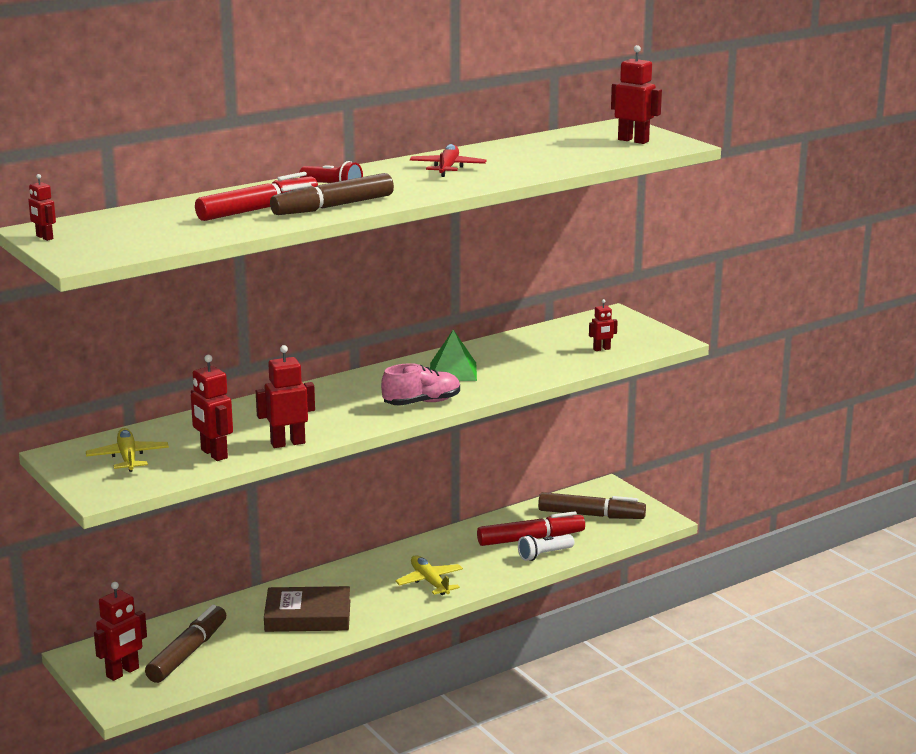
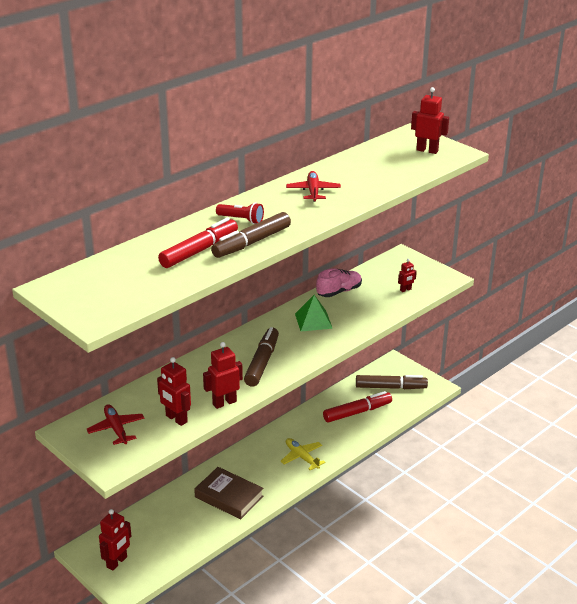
camera: 10 degrees left, 10 degrees up
(44, 237) = (56, 297): red robot -> none
(128, 458) = (116, 429): yellow plane -> red plane
(187, 653) = (156, 539): brown marker -> brown marker (262, 362)
(308, 616) = (229, 496): brown book -> brown book turned 45 degrees clockwise
(422, 403) = (303, 353): pink shoe -> pink shoe (339, 291)
(544, 555) = (370, 425): white flashlight -> none

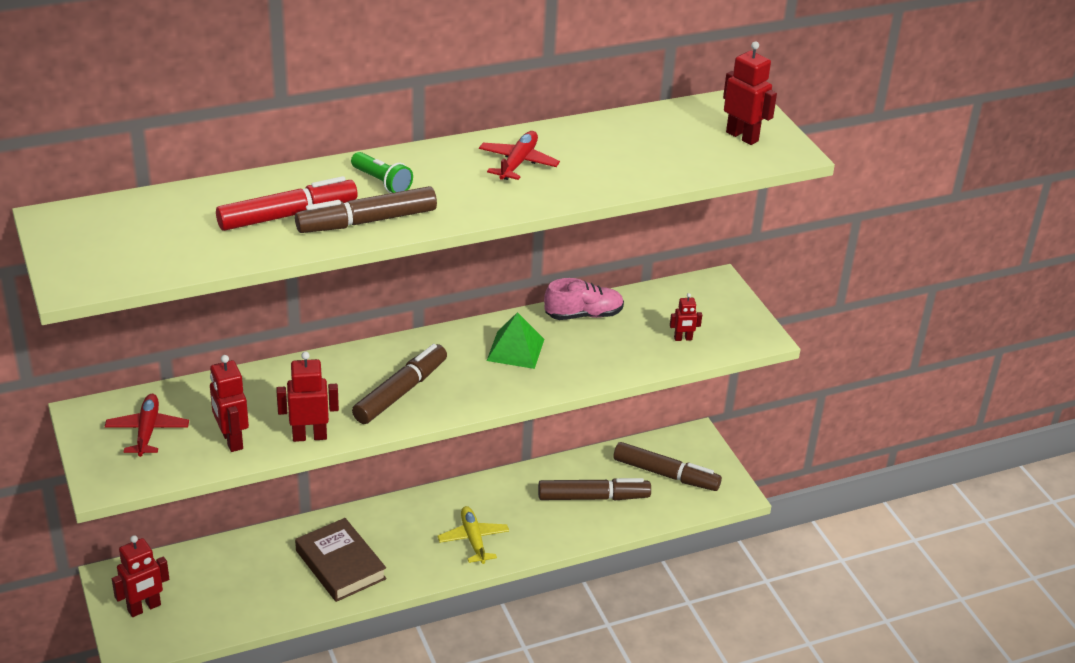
camera: 20 degrees right, 5 degrees up
(241, 220) = (382, 182): red flashlight -> green flashlight
(357, 412) = (593, 497): red marker -> brown marker

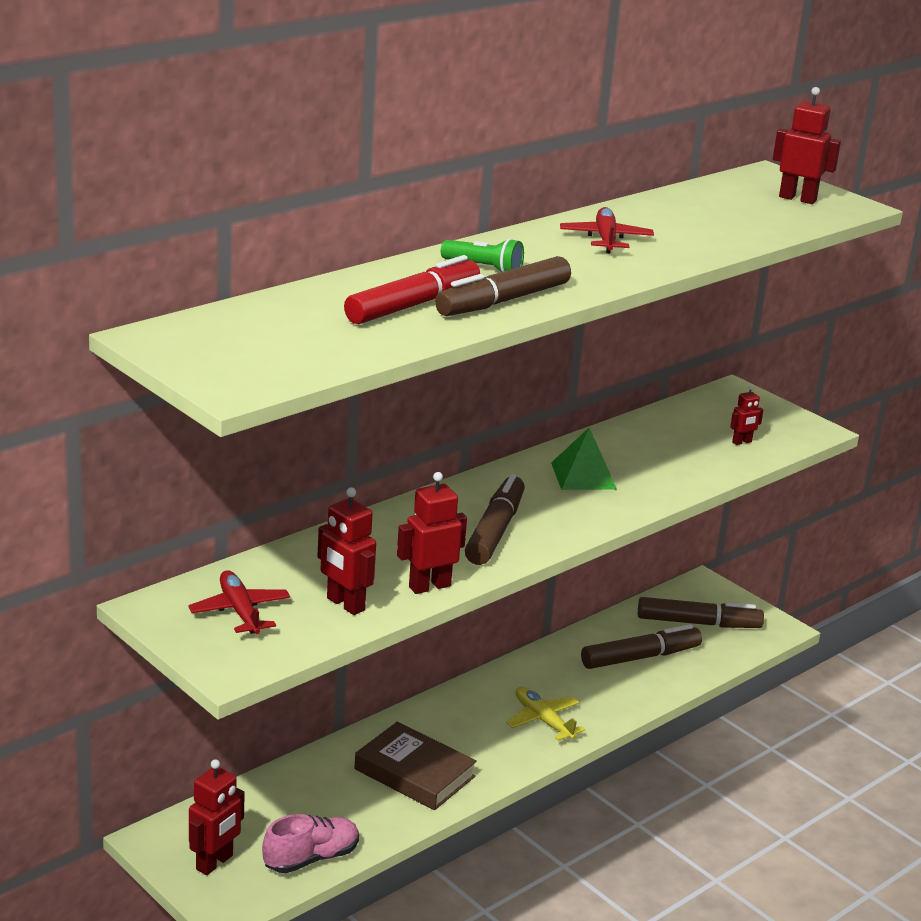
camera: 20 degrees left, 10 degrees down
(583, 315) = (627, 436): pink shoe -> pink shoe (311, 858)

